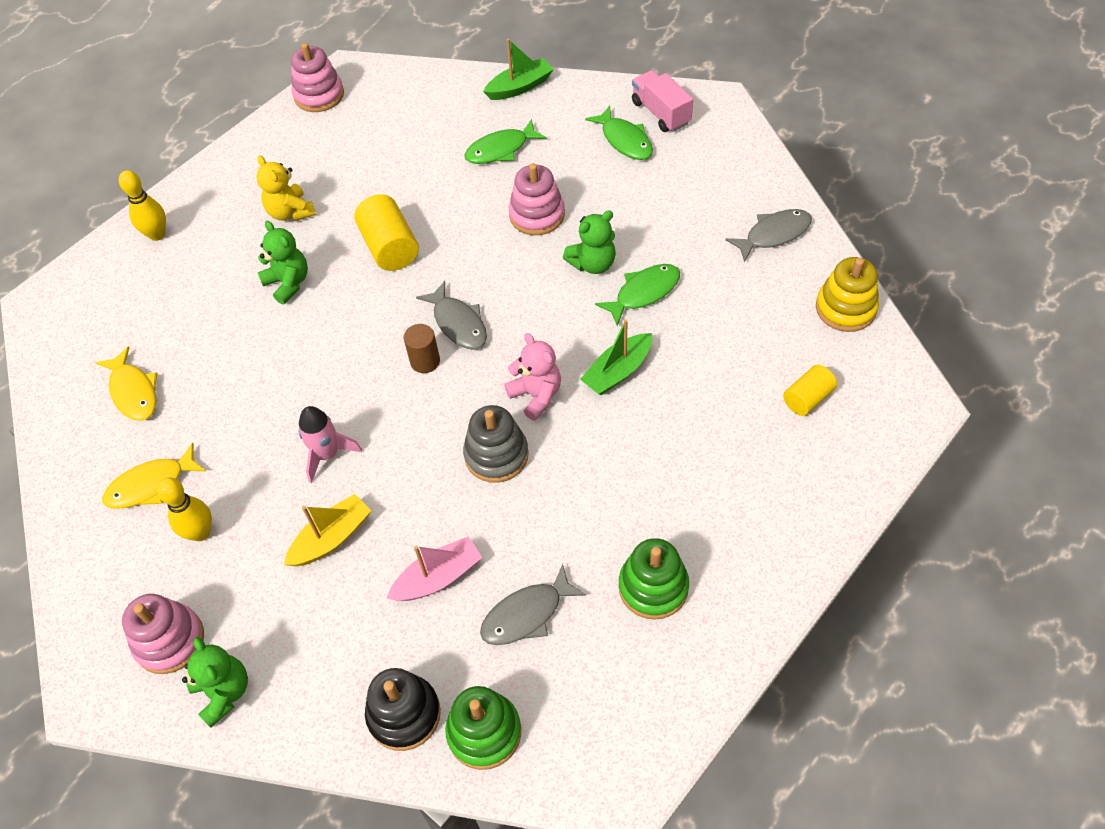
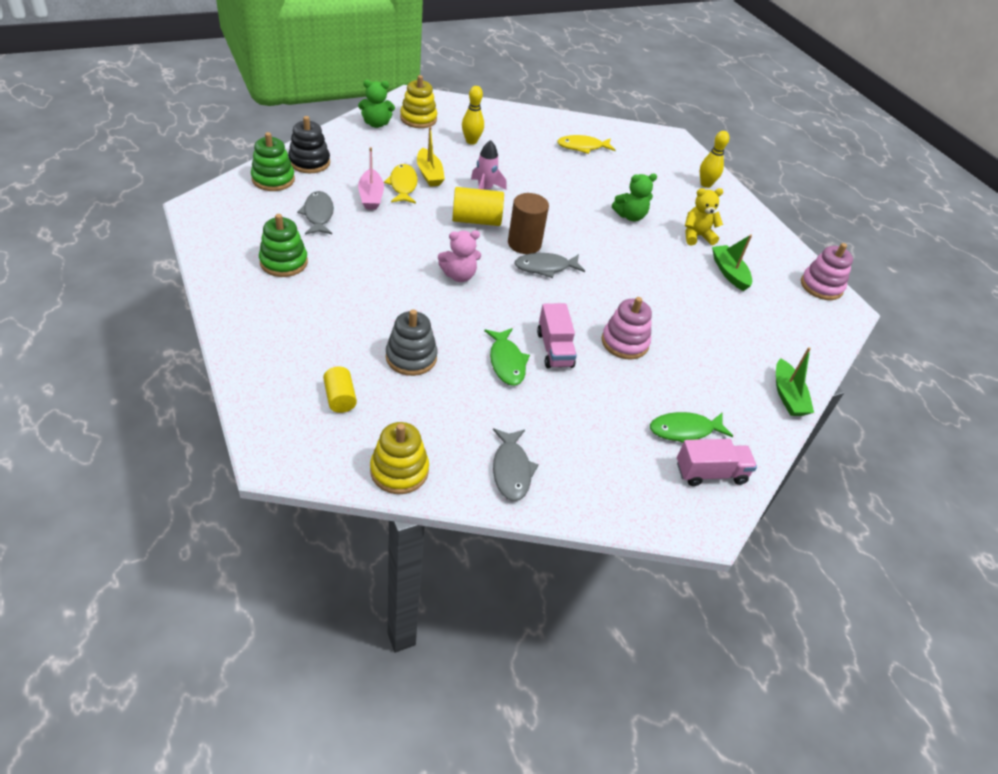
camera: 105 degrees right, 10 degrees down
(151, 485) = (514, 136): yellow fish -> yellow fish (403, 185)
(169, 640) = (418, 119): pink stacking toy -> yellow stacking toy
(390, 247) = (636, 264): yellow cylinder -> yellow cylinder (476, 220)
(425, 361) = (524, 244): brown cylinder -> brown cylinder, size x1.60
(496, 455) = (429, 243): grey stacking toy -> grey stacking toy (411, 357)
(500, 149) = (711, 353): green fish -> none
(593, 264) = (554, 349): green teddy bear -> pink truck
(618, 371) = (447, 317): green boat -> green boat (729, 273)

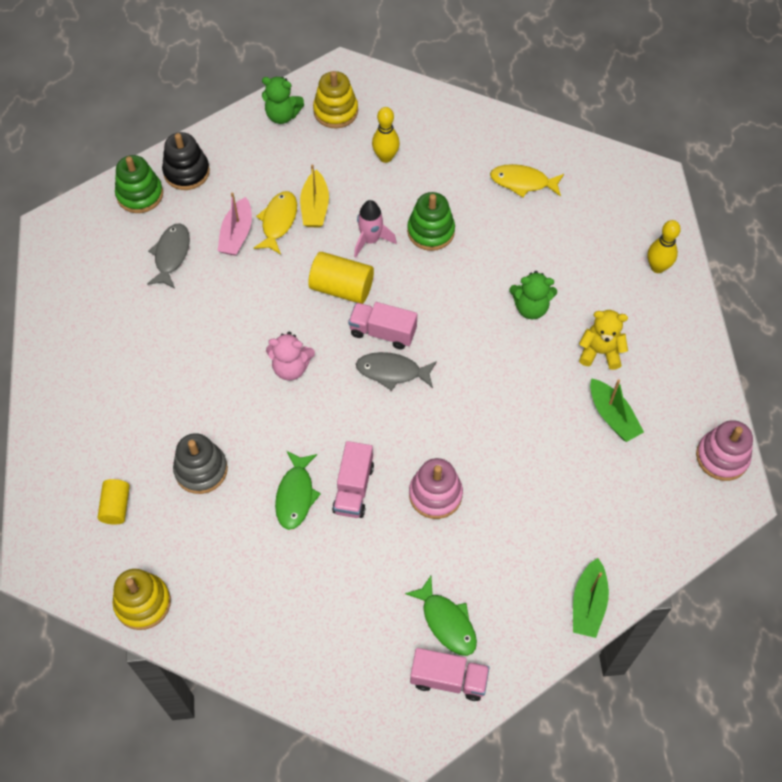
camera: 25 degrees right, 15 degrees up
(284, 262) = (115, 319): green stacking toy -> green stacking toy (431, 231)
(511, 470) = (247, 627): grey fish -> none
(524, 244) = (383, 332): brown cylinder -> pink truck
(684, 430) = (446, 622): green fish -> green fish turned 135 degrees counterclockwise
(729, 273) = (612, 416): green boat -> green boat turned 150 degrees clockwise

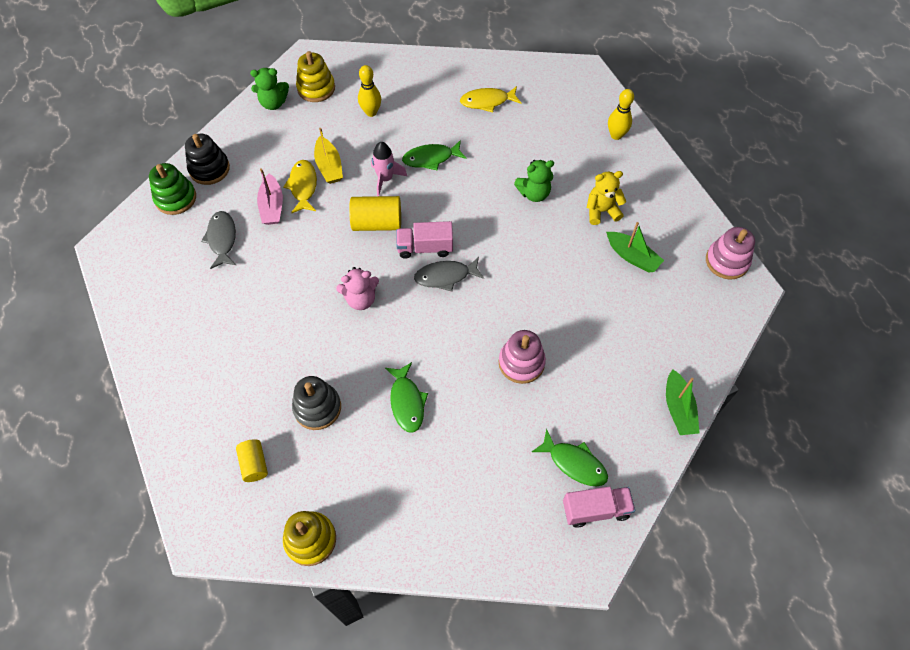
camera: 20 degrees left, 0 degrees up
(353, 488) = (453, 380): pink truck -> none
(431, 231) = (431, 158): green stacking toy -> green fish

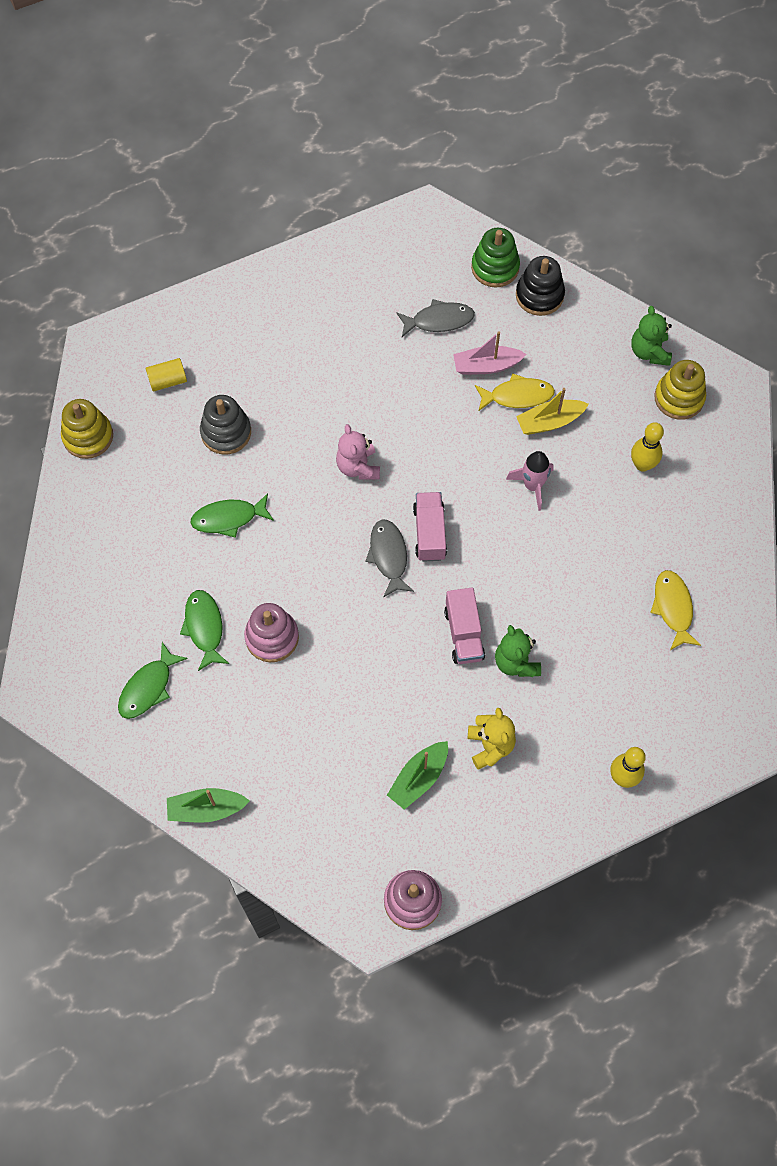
camera: 90 degrees right, 5 degrees up
(377, 223) = (465, 479): yellow cylinder -> none
(431, 158) = (568, 538): green fish -> green fish (204, 627)
(595, 509) = (95, 706): pink truck -> pink truck (463, 634)

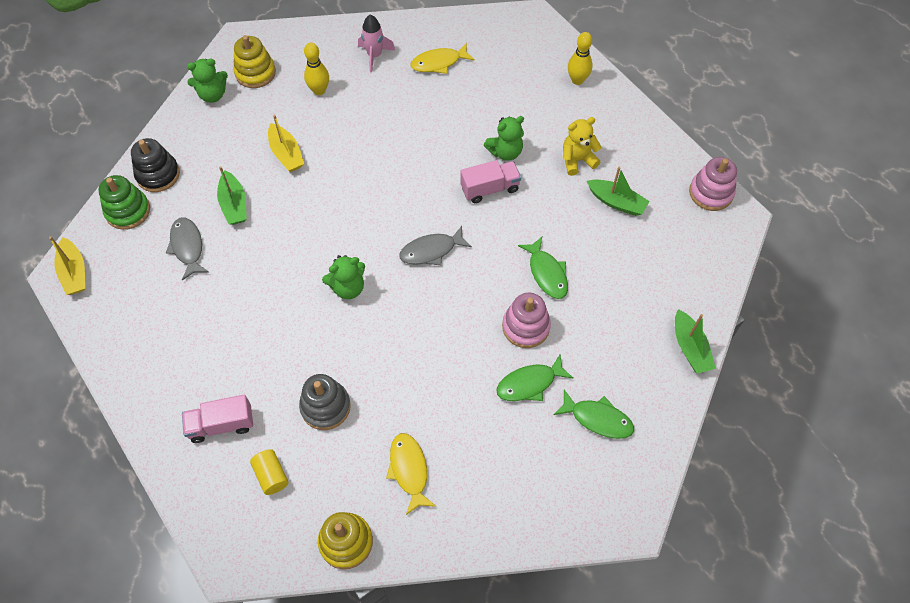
camera: 100 degrees left, 5 degrees down
(228, 518) = (417, 385): green fish -> green fish (546, 273)
(358, 467) = (348, 287): pink teddy bear -> green teddy bear
(427, 222) = (74, 272): none -> yellow boat
(429, 533) = (404, 224): pink truck -> pink truck (221, 424)
(486, 366) = (234, 204): pink boat -> green boat
(517, 396) = (263, 179): yellow fish -> yellow fish (409, 470)
(532, 486) = (348, 158): pink rocket -> pink rocket (374, 56)

